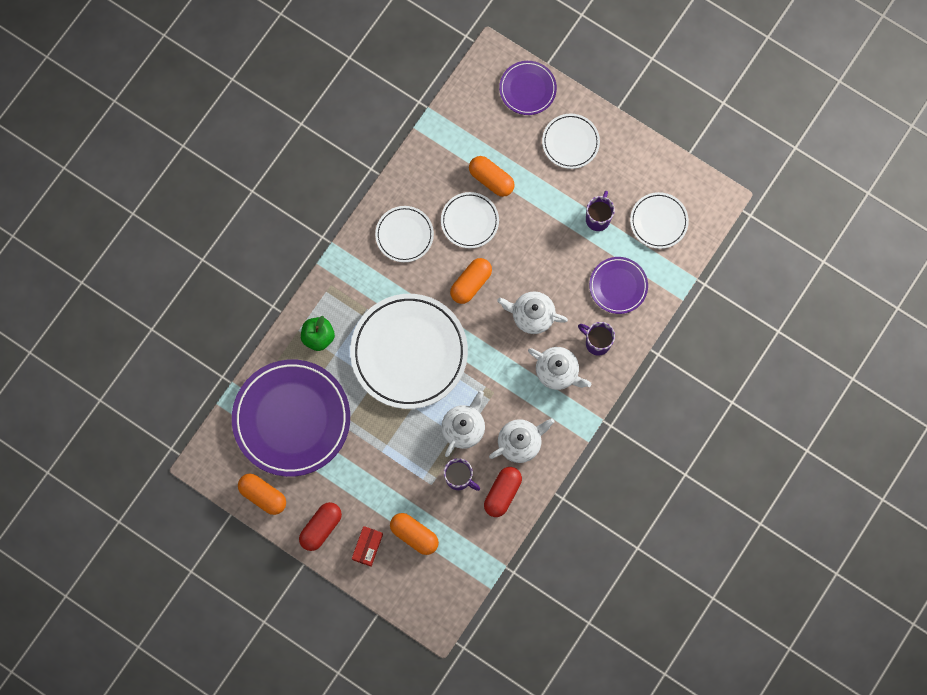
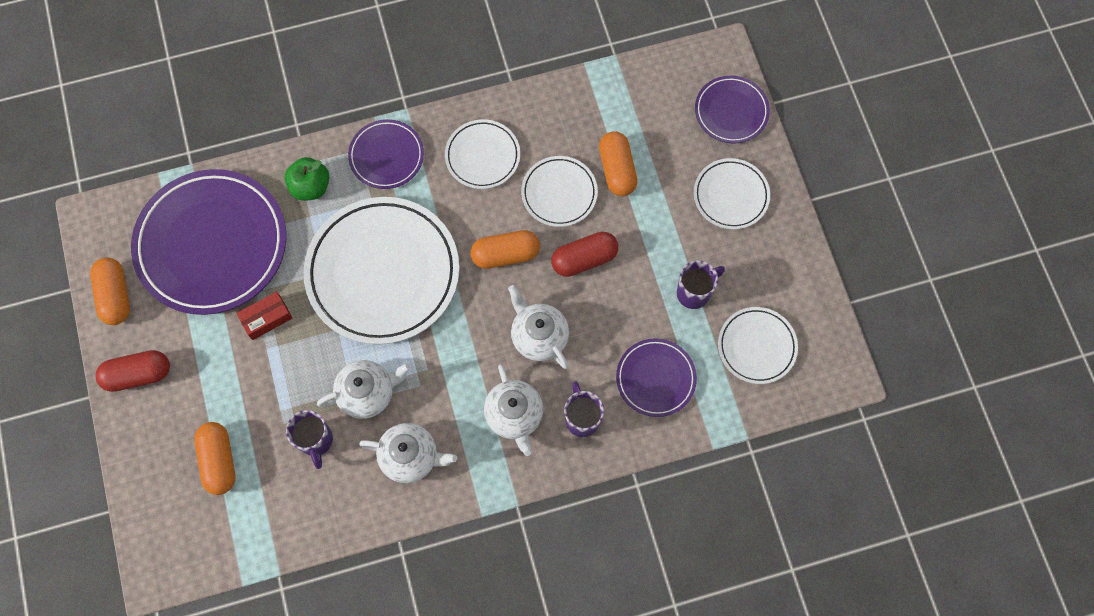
camera: 40 degrees right, 5 degrees down
(346, 281) = (386, 156): none -> purple plate
(367, 547) = (163, 433): red box -> red box (266, 318)
(502, 493) = (345, 494): red capsule -> red capsule (584, 259)

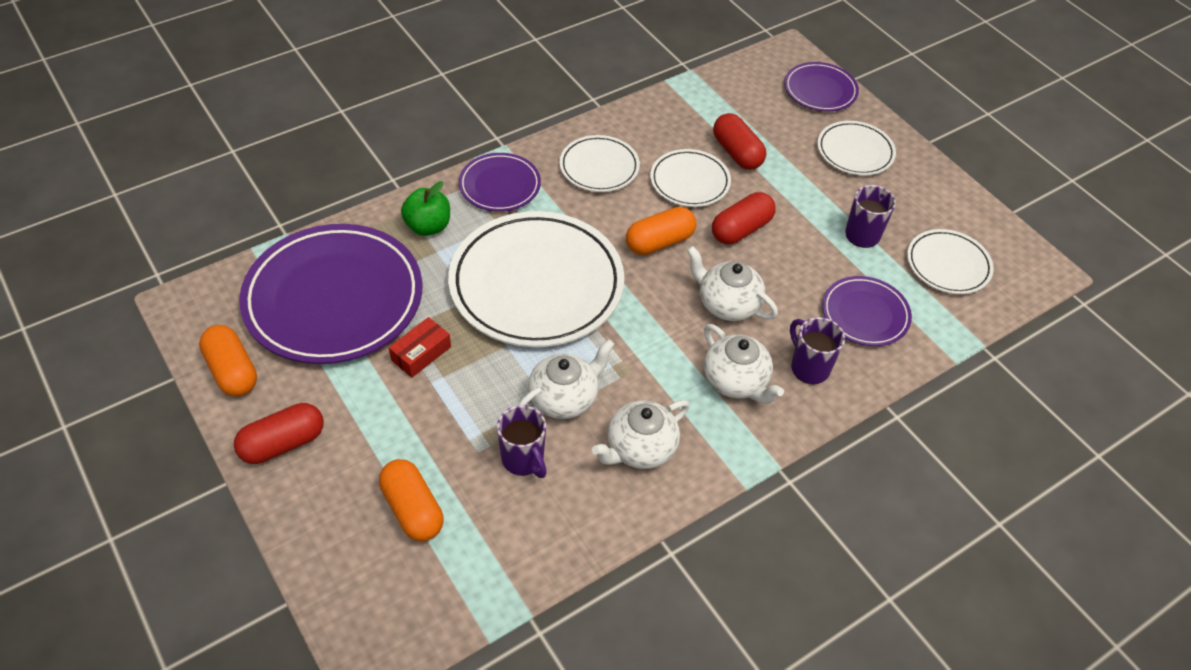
camera: 20 degrees left, 20 degrees down
(411, 456) = (639, 448): white teapot -> white teapot turned 150 degrees clockwise
(617, 170) = (737, 153): orange capsule -> red capsule

